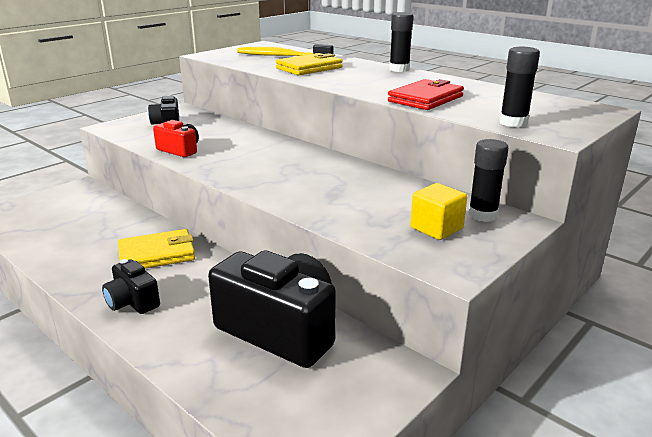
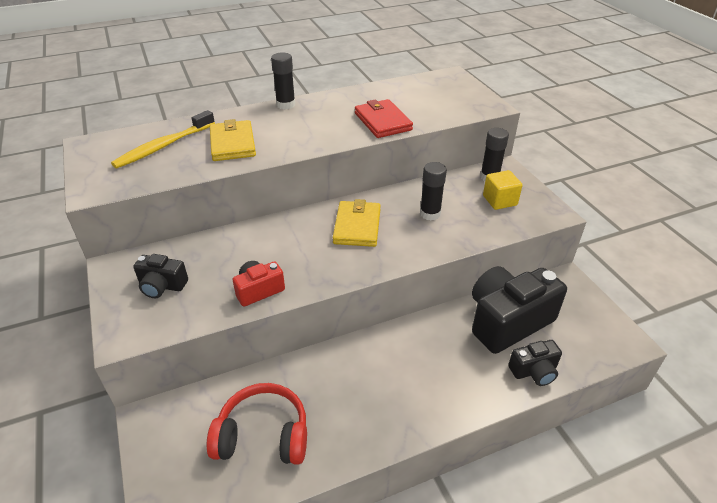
camera: 65 degrees left, 15 degrees up
(71, 229) = (263, 435): none -> red headphones
(132, 302) = (436, 400): black camera -> black camera (534, 371)
(157, 254) = (362, 371): yellow wallet -> yellow wallet (357, 226)
(513, 123) = (460, 111): black glue stick -> black glue stick (430, 214)

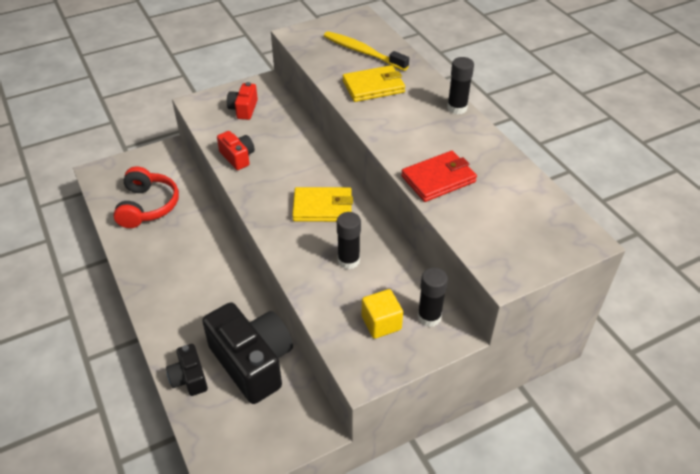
camera: 85 degrees right, 5 degrees up
(162, 286) = (244, 109): black camera -> red camera

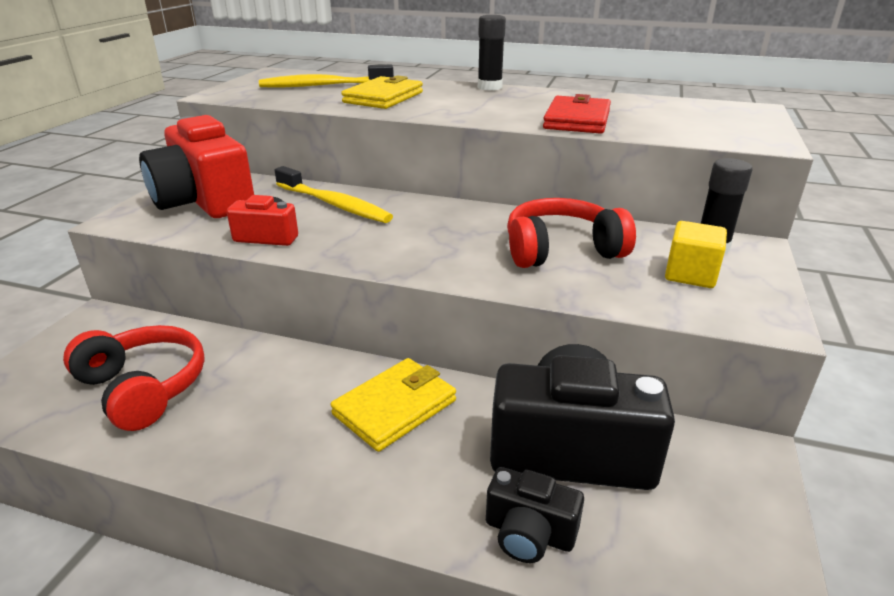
camera: 45 degrees left, 15 degrees down
(244, 109) = (204, 201): red camera -> red camera, size x2.01
(295, 150) = (334, 204): none -> yellow toothbrush
(322, 207) = (452, 228): yellow wallet -> yellow wallet (395, 407)
(348, 260) = (561, 250): black glue stick -> red headphones

